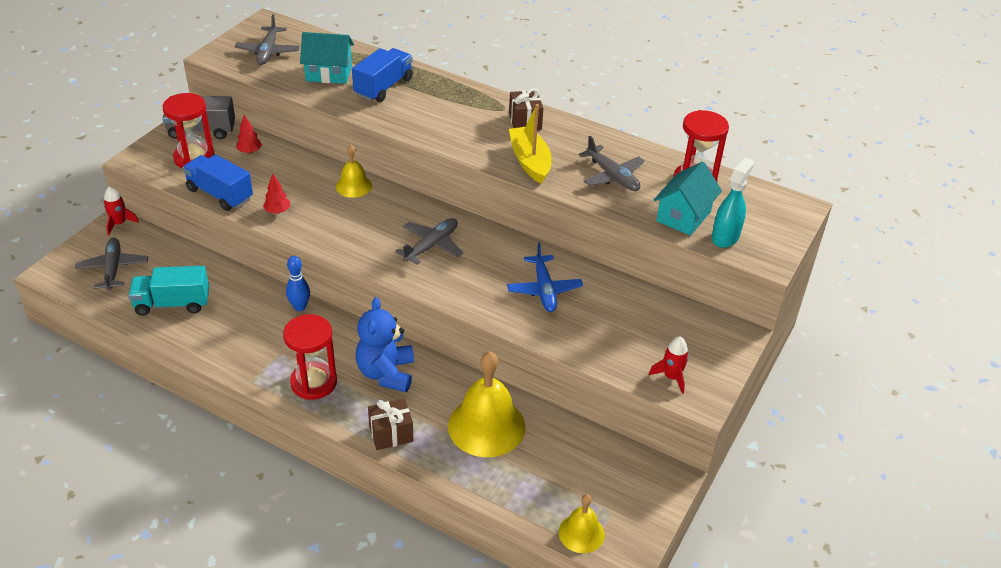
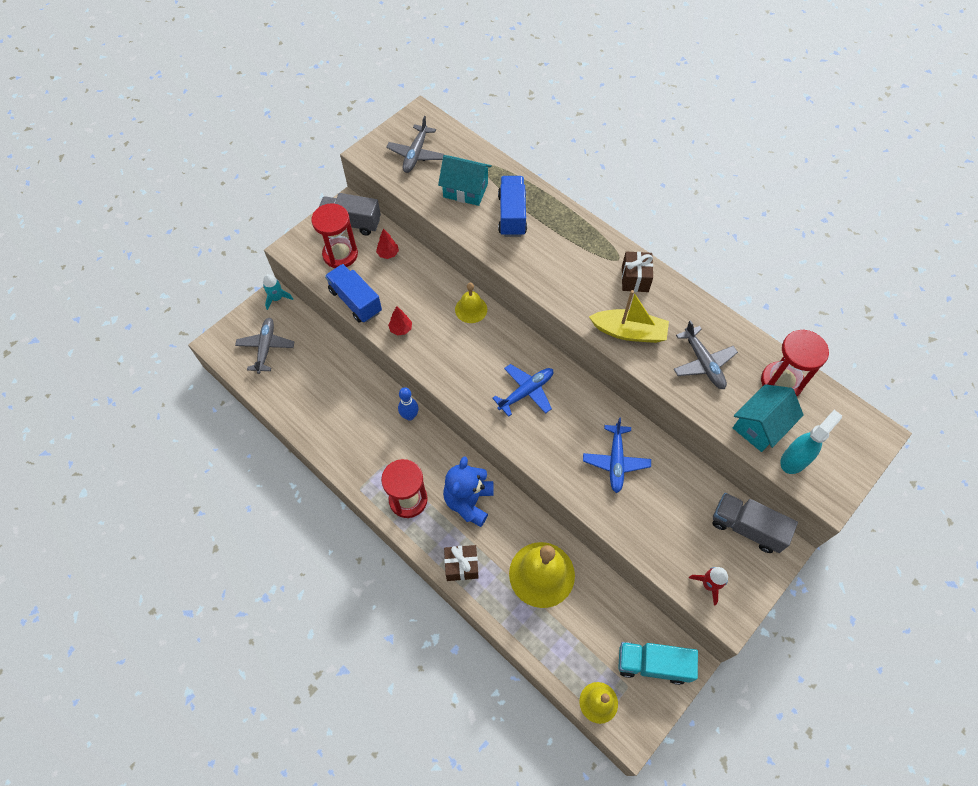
camera: 15 degrees right, 20 degrees up
(119, 223) = (277, 298): red rocket -> turquoise rocket
(172, 304) = (308, 394): turquoise truck -> turquoise truck (653, 664)
(383, 87) = (512, 215): blue truck -> blue truck turned 45 degrees counterclockwise
(431, 245) = (526, 392): grey plane -> blue plane
(530, 162) = (629, 332): yellow boat -> yellow boat turned 105 degrees clockwise
(697, 324) = (746, 527): none -> grey truck

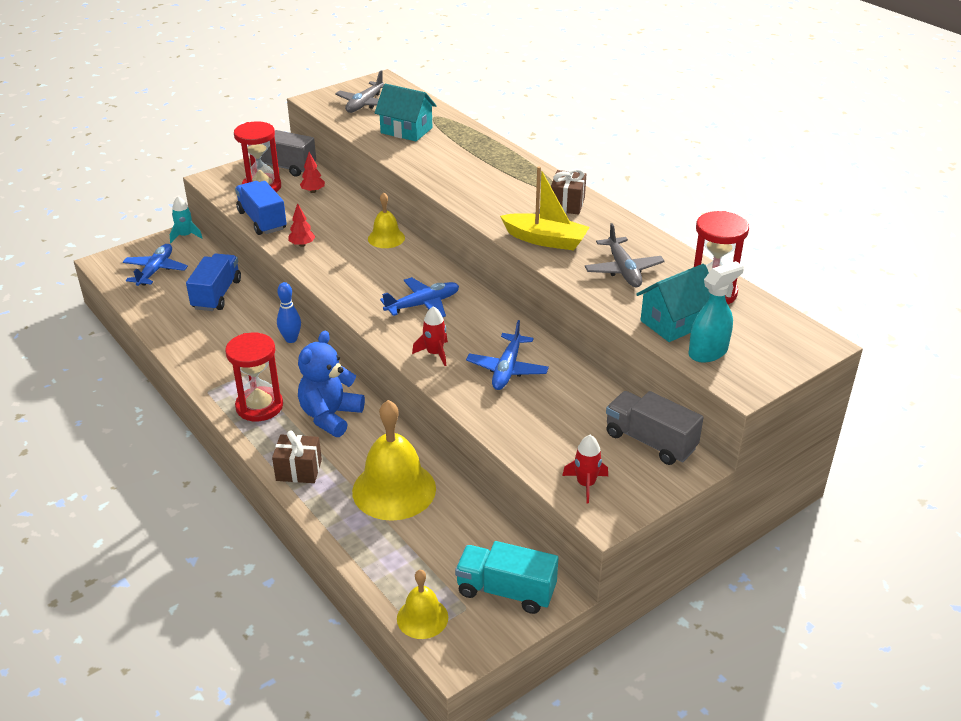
camera: 10 degrees right, 25 degrees down
(266, 347) = (156, 270): grey plane -> blue plane
(512, 215) = (449, 150): blue truck -> blue truck (217, 295)
(552, 452) = (434, 353): none -> red rocket

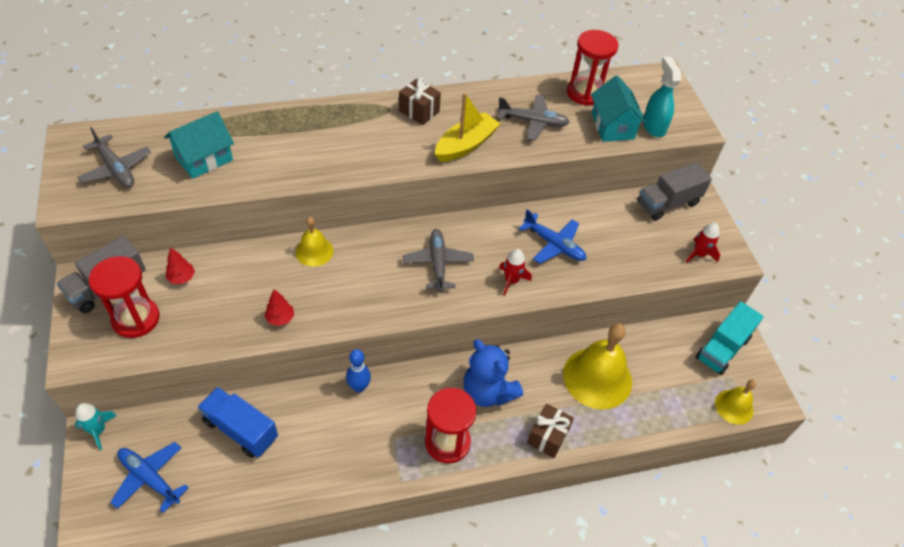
camera: 70 degrees left, 15 degrees up
(262, 220) = (208, 338): blue truck -> none
(423, 304) = (438, 263): blue plane -> grey plane

